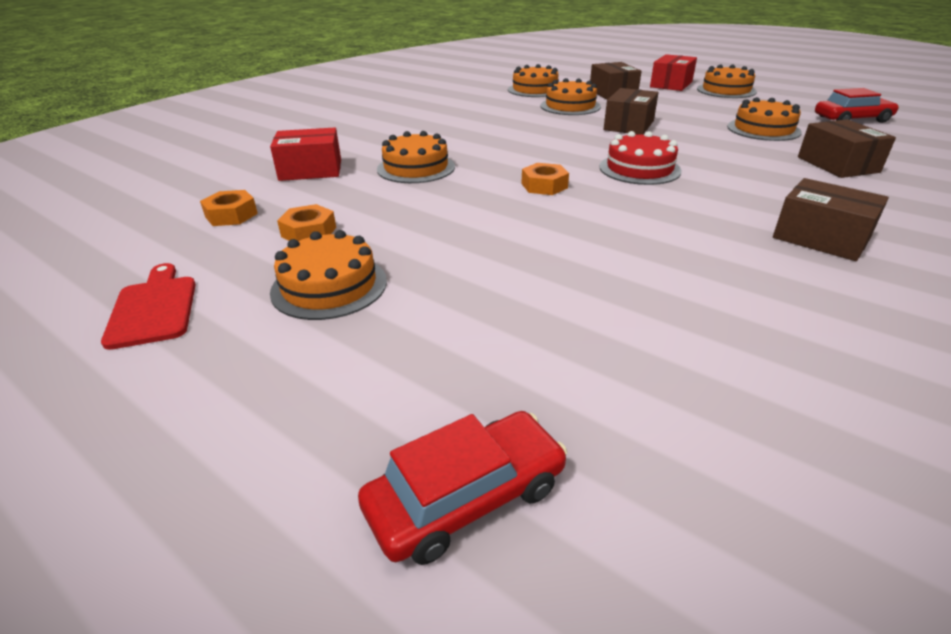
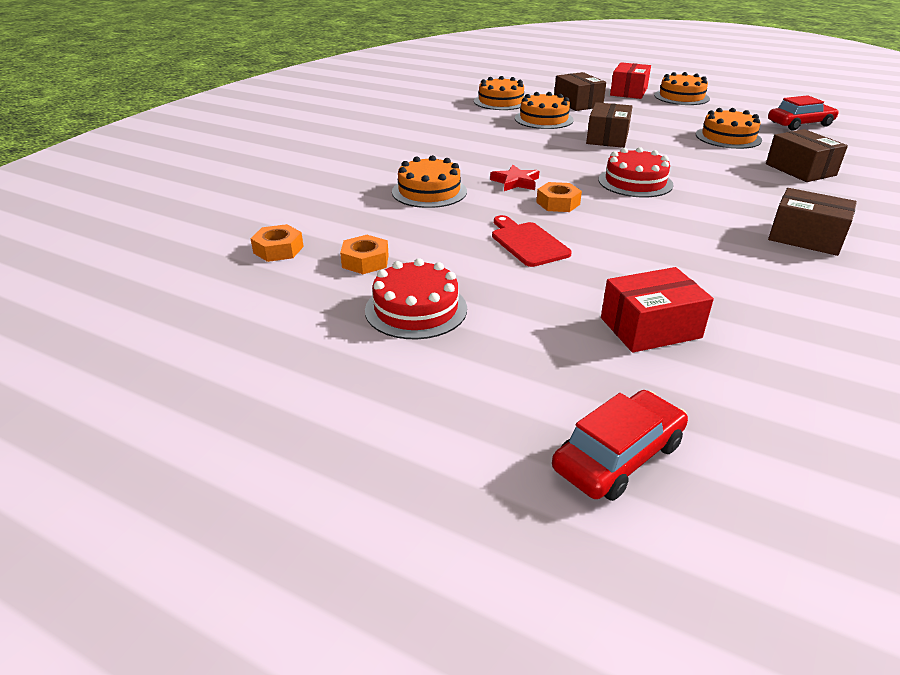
camera: 10 degrees left, 0 degrees up
(153, 308) = (267, 341): red cutting board -> red cutting board (527, 243)
(310, 170) = (327, 199): red box -> red box (650, 328)
(329, 286) = (416, 309): orange cake -> red cake
(510, 163) = (515, 182): none -> red star

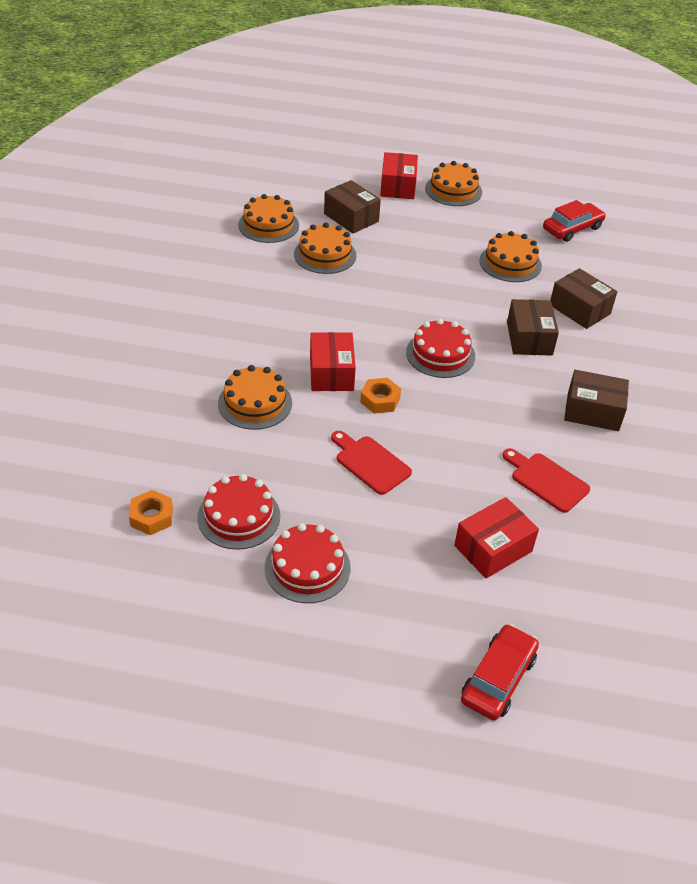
camera: 20 degrees left, 10 degrees up
(365, 261) = (239, 516): orange nut -> red cake
(515, 182) = (331, 373): red star -> red box
(607, 138) = (397, 281): brown box -> brown box (529, 338)
(735, 282) = (546, 480): none -> red cutting board

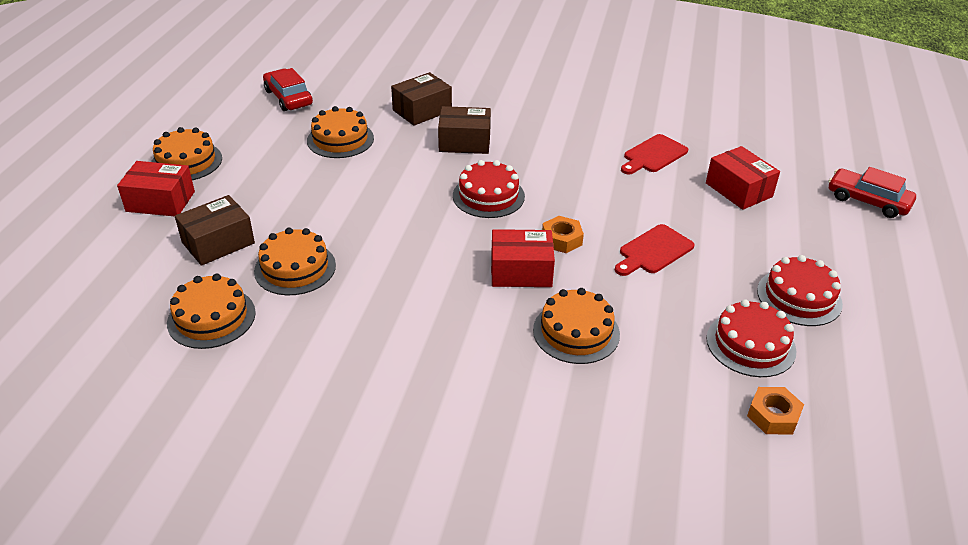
camera: 85 degrees left, 5 degrees down
(592, 411) = (564, 122): brown box -> none

